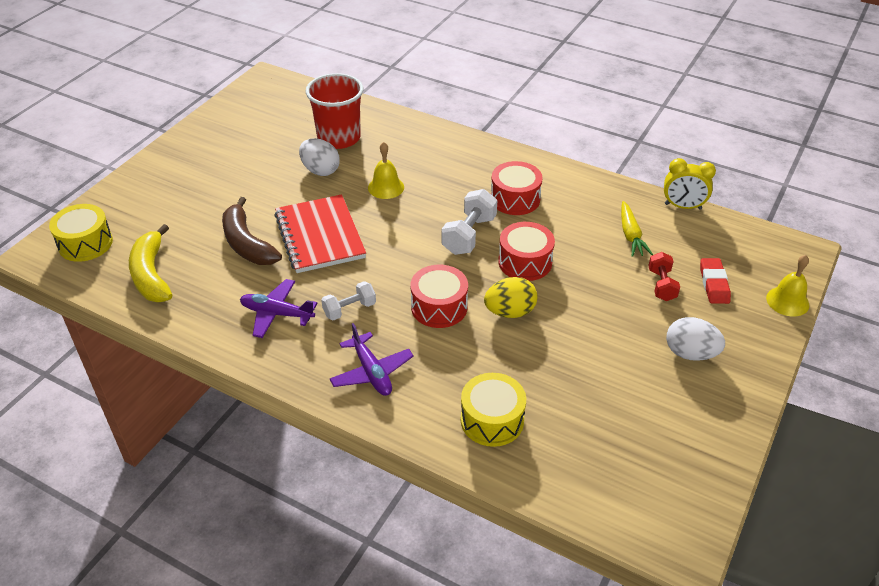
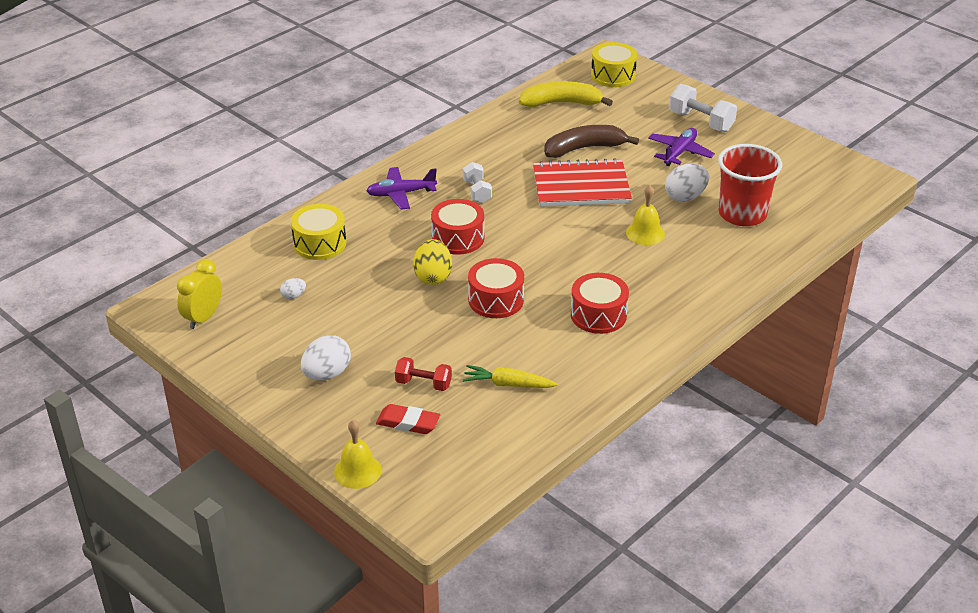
camera: 105 degrees right, 5 degrees down
(277, 314) = (488, 156): purple plane -> purple plane (680, 152)
(469, 235) = (550, 273): white dumbbell -> white dumbbell (701, 121)
(592, 415) = (293, 296): none -> white egg
(683, 206) = (542, 442): yellow clock -> yellow clock (203, 318)

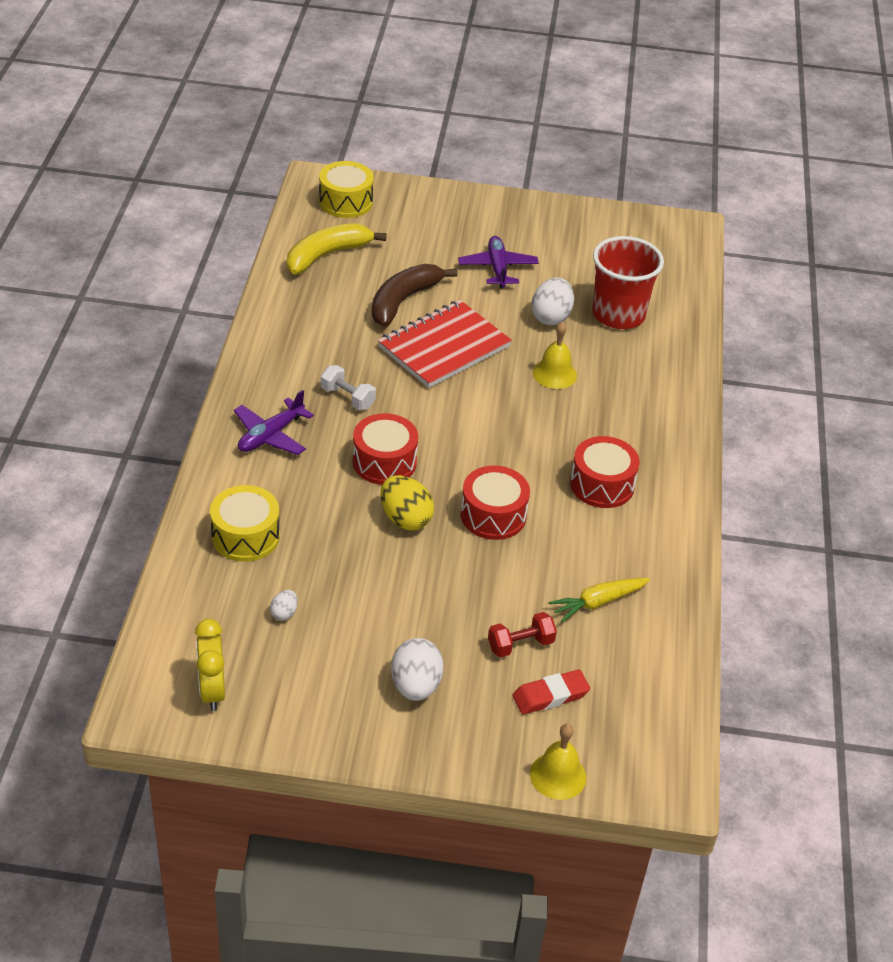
camera: 40 degrees left, 5 degrees up
(701, 121) = (483, 224): white dumbbell -> none

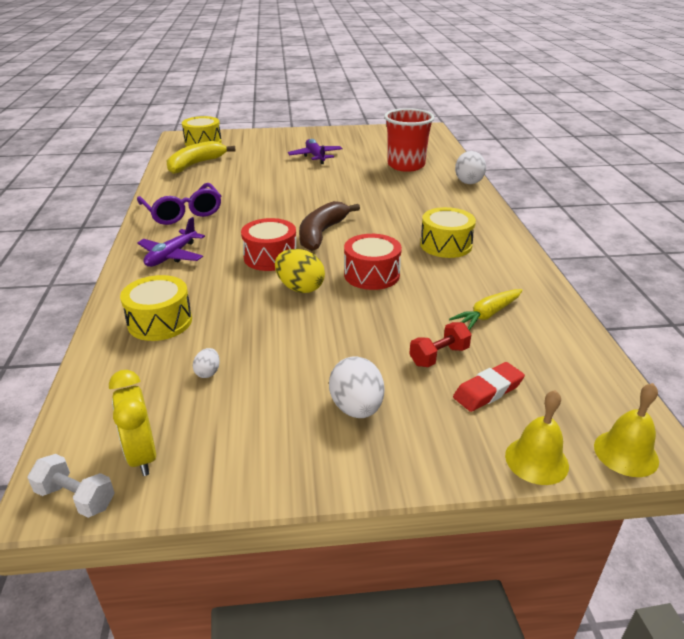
camera: 10 degrees left, 10 degrees down
(295, 358) = (183, 213): none -> purple glasses
(347, 398) = (229, 227): white dumbbell -> white dumbbell (76, 498)
(403, 301) = (256, 177): brown banana -> brown banana (321, 233)
(444, 347) = (293, 194): red notebook -> none
(551, 317) = (362, 172): white egg -> white egg (468, 181)
(554, 374) = (378, 196): yellow bell -> yellow bell (626, 453)
(602, 485) = (446, 245): red drum -> yellow drum

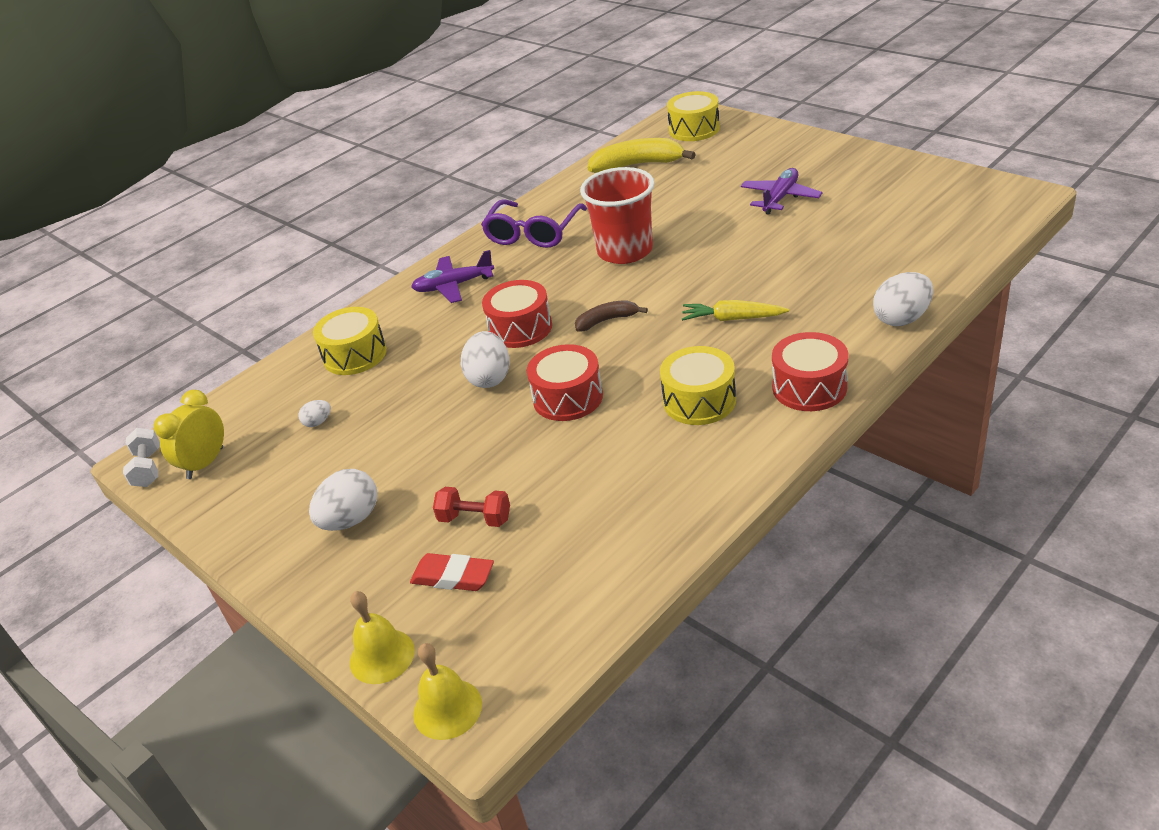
camera: 55 degrees right, 5 degrees up
(300, 288) = (489, 378): yellow egg -> white egg
(321, 233) = (607, 320): brown banana -> brown banana, size x0.57
(406, 165) = (866, 256): red cup -> red cup (625, 251)
(484, 219) = (809, 387): none -> red drum
(487, 315) = (586, 507): yellow carrot -> yellow carrot (732, 319)

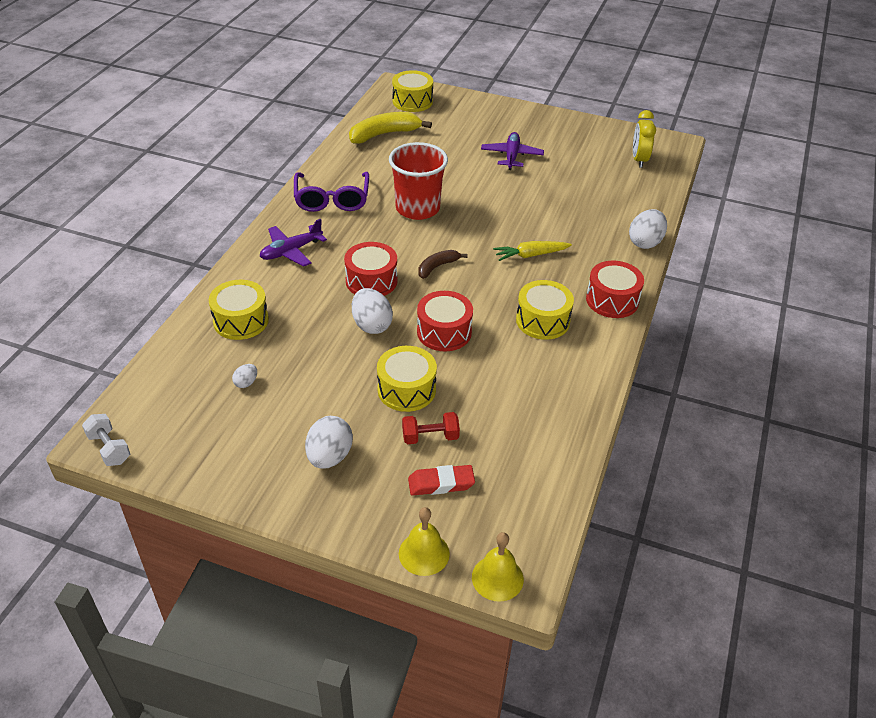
camera: 30 degrees left, 5 degrees up
(205, 463) = (163, 434): yellow clock -> yellow clock (639, 160)
(482, 458) = (406, 389): none -> yellow drum

